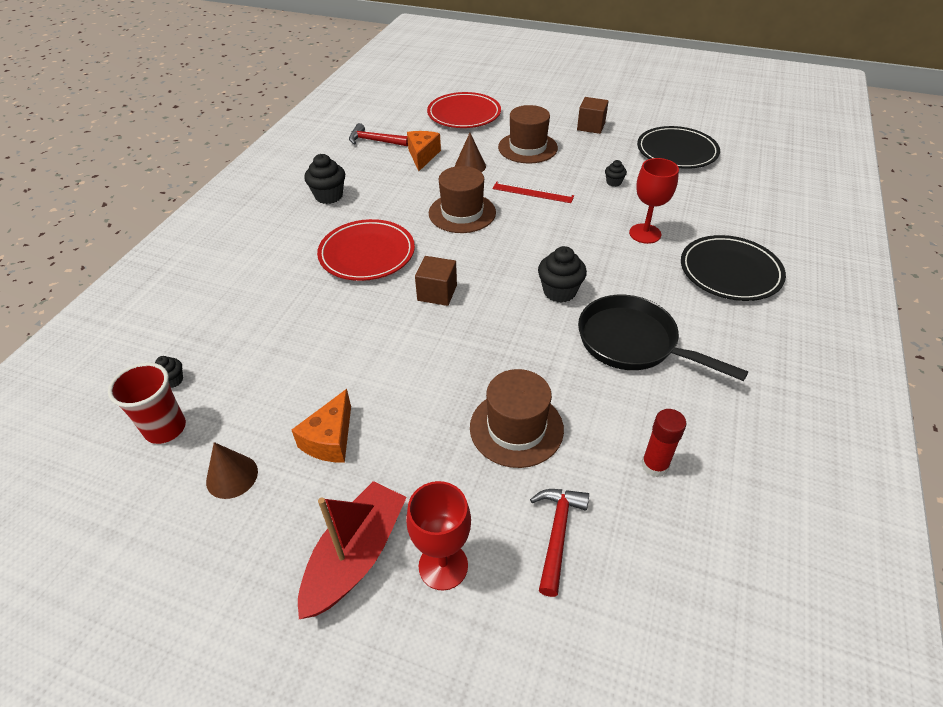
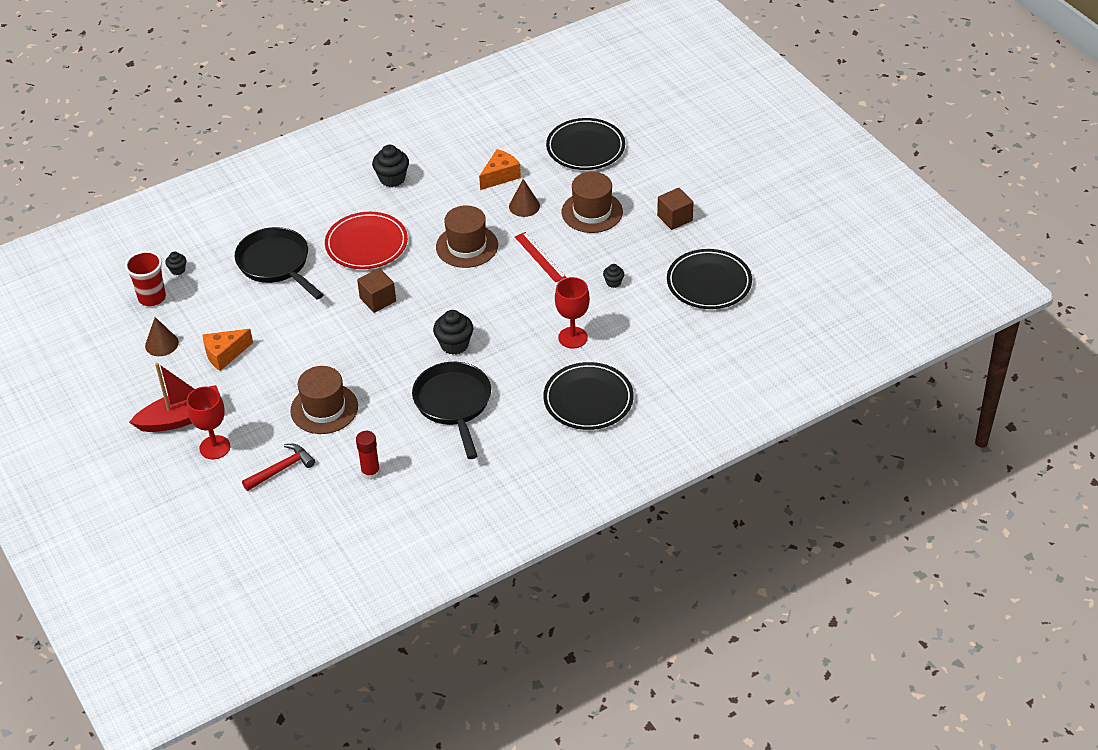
camera: 40 degrees right, 0 degrees up
(291, 315) = (276, 264): none -> black pan
(375, 141) = (481, 140): red hammer -> none
(464, 114) = (585, 148): red plate -> black plate

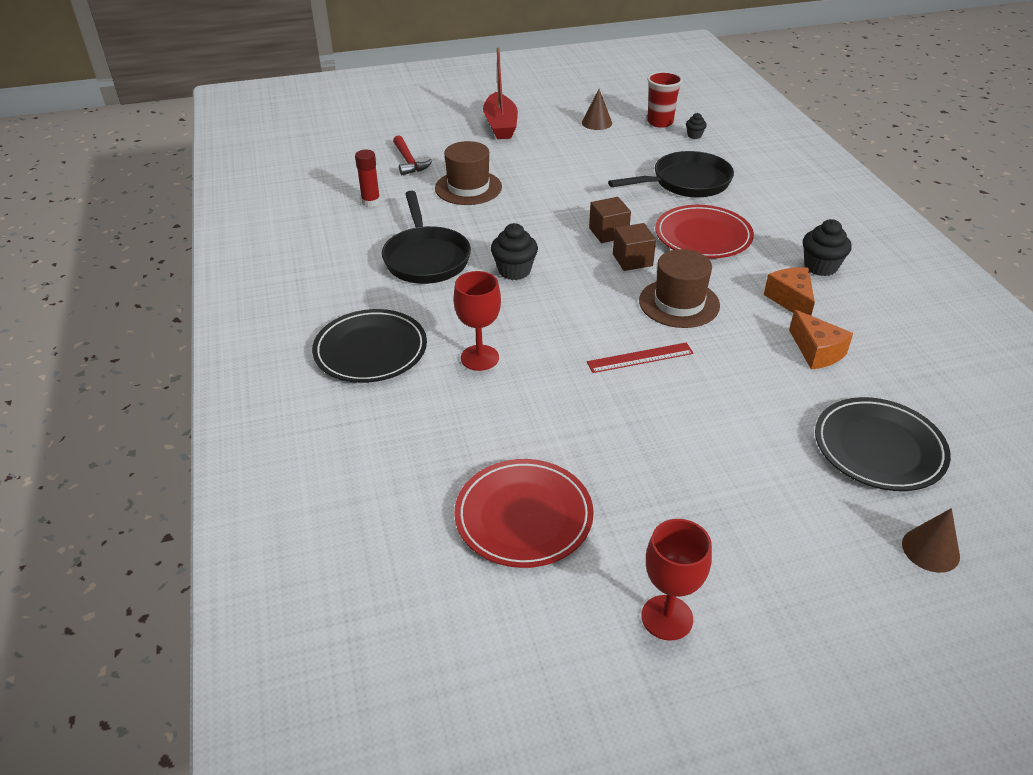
camera: 105 degrees right, 5 degrees down
(215, 447) = (456, 136): red goblet -> red goblet (667, 617)
(224, 354) = (568, 148): orange cheese -> orange cheese (791, 300)
(454, 404) = (426, 258): black pan -> black pan turned 75 degrees clockwise
(524, 206) = (748, 362): brown cone -> brown cone (930, 550)
(592, 212) = (721, 424): brown hat -> none
(613, 282) = (565, 414): black cupcake -> none
(674, 218) = (687, 514): brown cube -> brown cube (632, 260)
(709, 283) = (523, 516): black plate -> red plate

